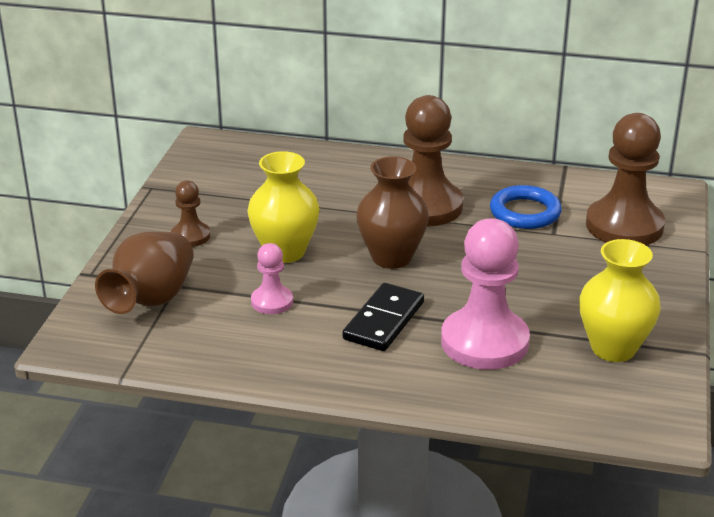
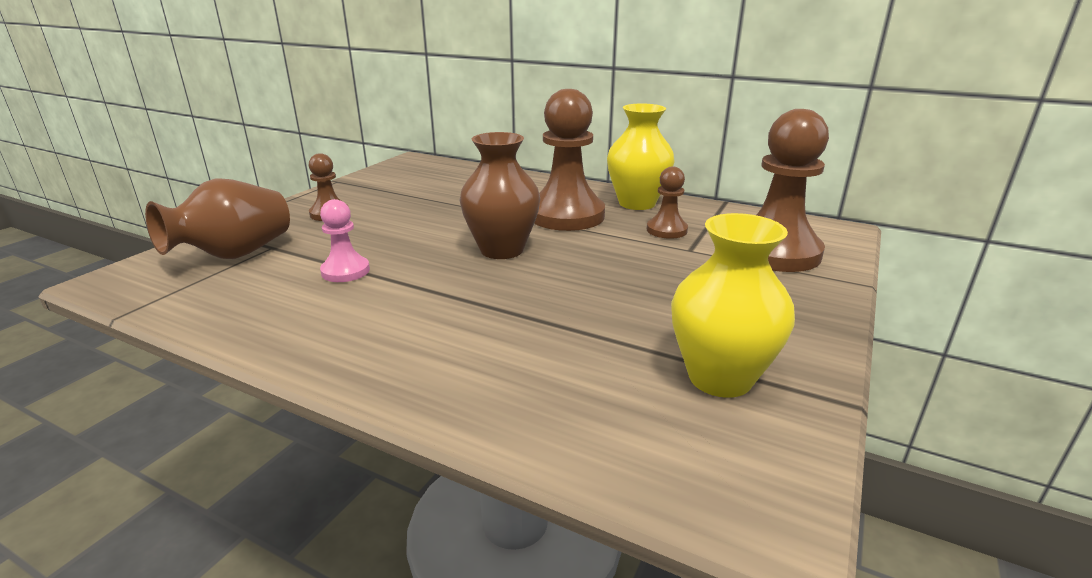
camera: 15 degrees right, 5 degrees down
(285, 252) = (401, 234): yellow vase -> yellow vase (637, 203)
(384, 321) = (446, 304): black domino -> none
(484, 342) = (548, 344): pink pawn -> none
(525, 212) = (666, 230): blue ring -> brown pawn

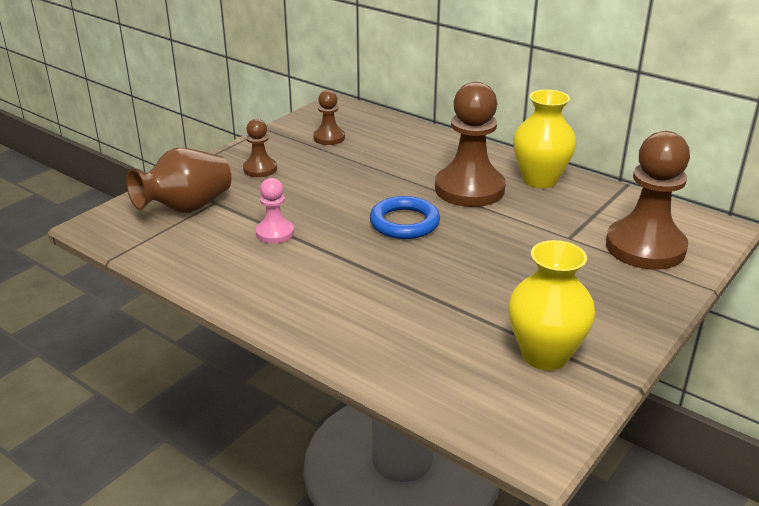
camera: 10 degrees right, 5 degrees up
(502, 250) = (404, 223): brown vase -> blue ring
(666, 230) = (556, 214): brown pawn -> brown pawn (329, 138)

